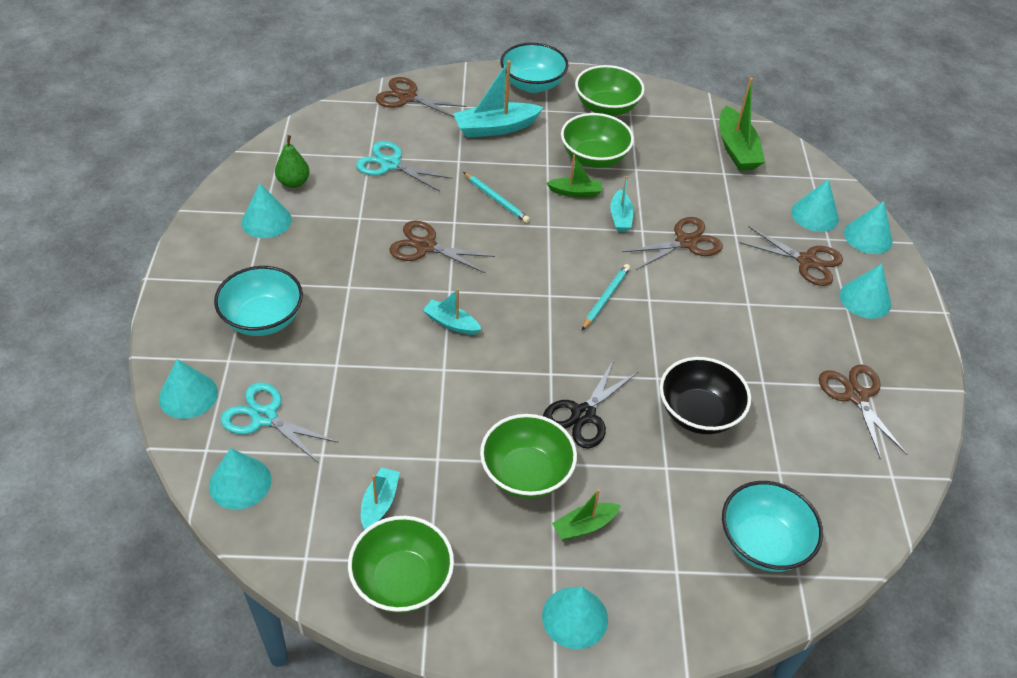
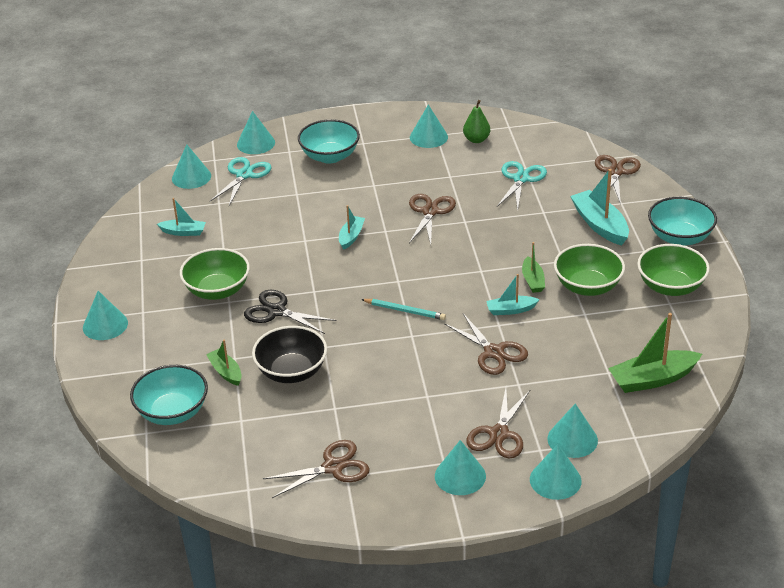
camera: 85 degrees right, 10 degrees down
(402, 581) = (127, 251): green bowl -> none
(496, 199) = (502, 238): turquoise pencil -> none
(584, 526) = (177, 322): green boat -> green boat (226, 372)

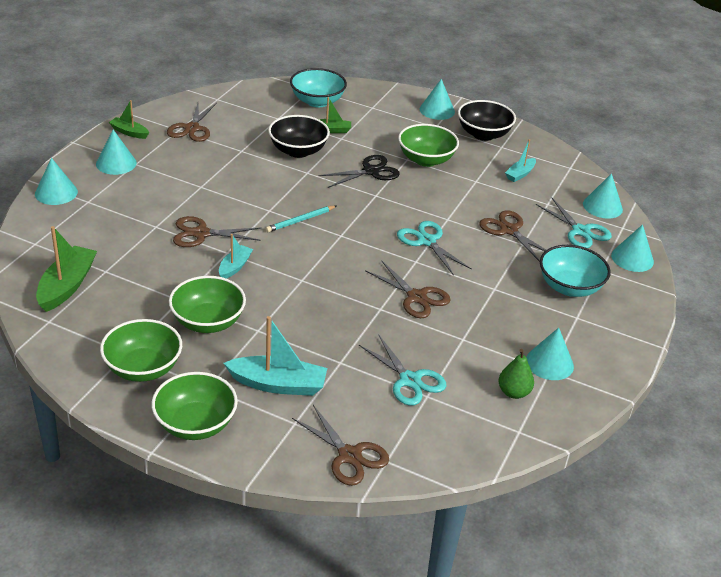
camera: 120 degrees right, 0 degrees up
(127, 278) = (483, 134): none -> black bowl
(351, 236) = (427, 241): turquoise boat -> turquoise scissors
(499, 434) = (125, 194): brown scissors -> brown scissors (509, 230)
(533, 280) = (254, 298): green boat -> green boat (129, 132)
(572, 439) = (74, 218): turquoise cone -> none
(679, 237) = (195, 424): turquoise bowl -> green bowl

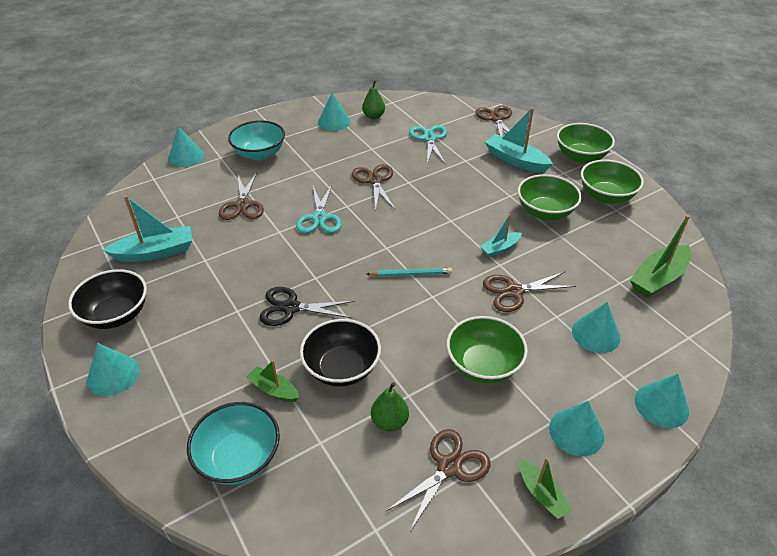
camera: 145 degrees left, 5 degrees up
(201, 233) = (514, 292): brown scissors -> brown scissors turned 135 degrees clockwise
(243, 136) = (389, 422): none -> green pear
(426, 160) = (219, 302): green bowl -> green bowl (483, 365)
(520, 174) = (155, 252): turquoise boat -> turquoise boat, size x1.73
(580, 231) = (189, 186): turquoise scissors -> none
(602, 206) = (138, 199): turquoise cone -> turquoise cone (596, 334)

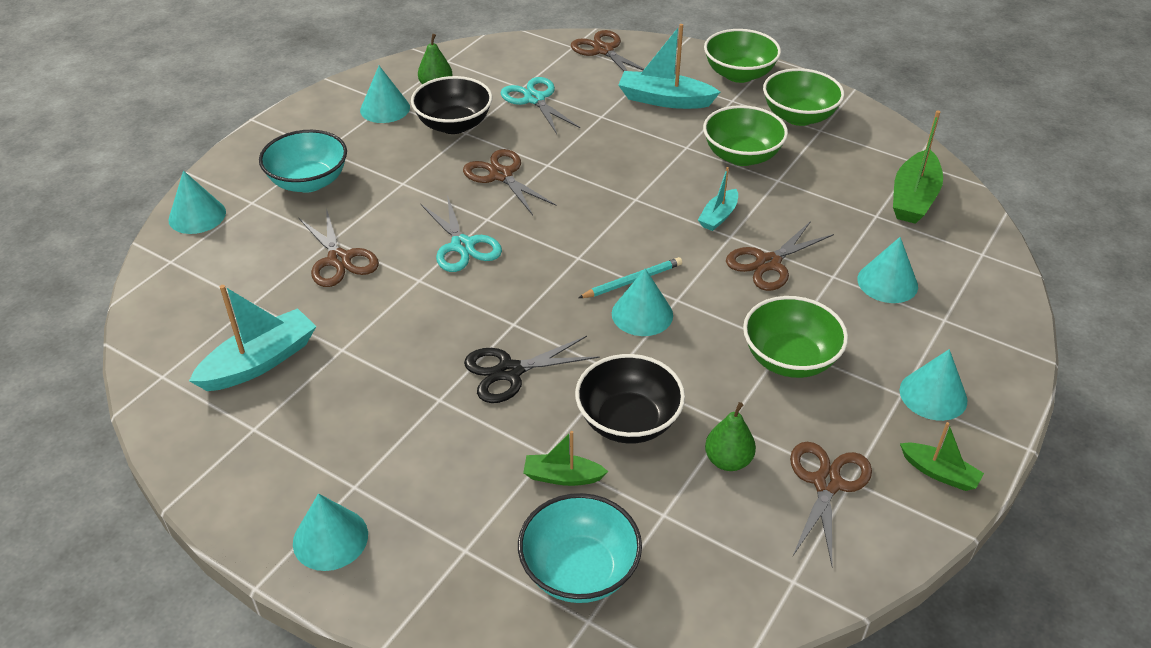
camera: 25 degrees left, 0 degrees up
(116, 315) = (270, 462): black bowl -> black bowl (454, 125)
(661, 405) = (998, 336): turquoise cone -> turquoise cone (642, 314)

